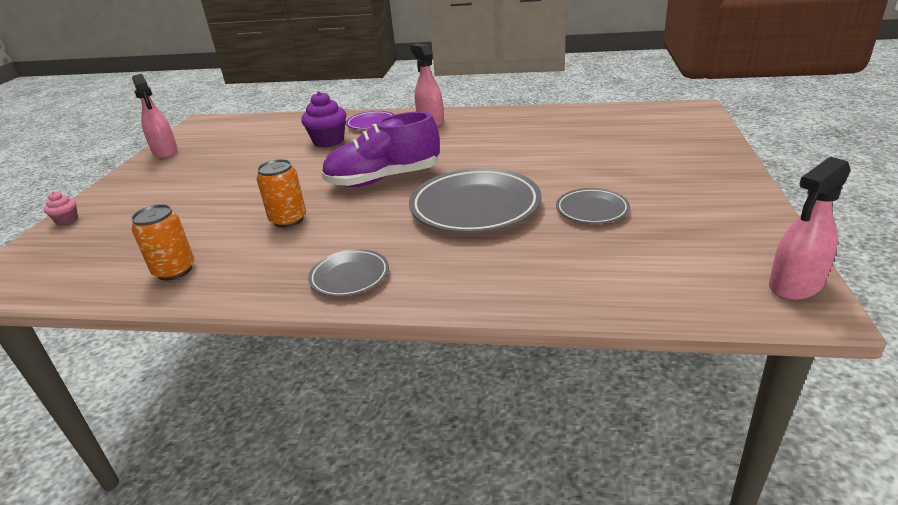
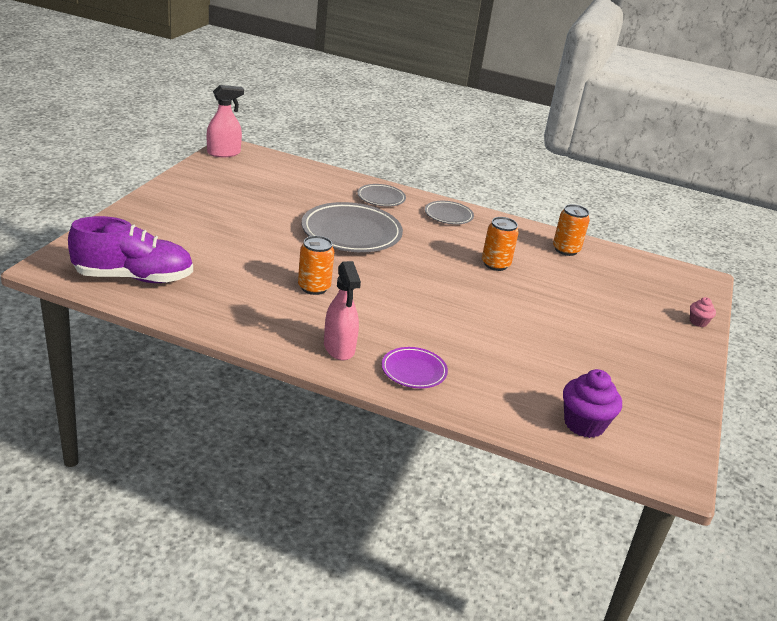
camera: 175 degrees left, 0 degrees up
(165, 152) = (677, 404): pink spray bottle -> none
(328, 141) = (468, 353): purple cupcake -> purple cupcake (584, 424)
(383, 179) = (414, 279): purple shoe -> purple shoe (134, 277)
(476, 148) = (314, 287): none -> orange can
(592, 210) = (275, 208): grey plate -> grey plate (381, 198)

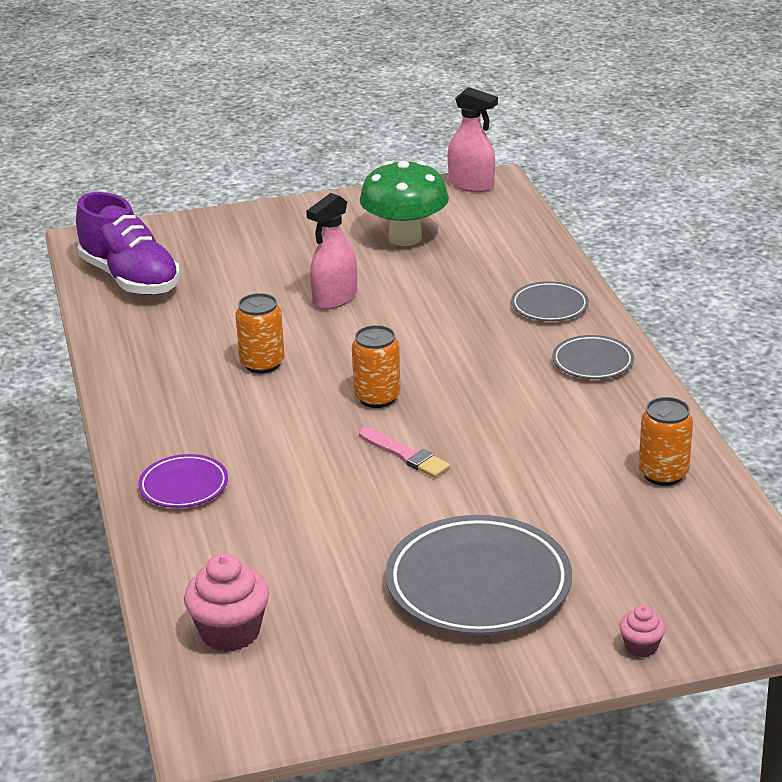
camera: 60 degrees right, 0 degrees up
(247, 191) = (405, 238): none -> green mushroom
(339, 348) = (165, 428): pink spray bottle -> pink spray bottle (334, 298)
(351, 233) = (422, 329): grey plate -> grey plate (478, 584)
(470, 296) = (406, 455): none -> pink brush
(495, 264) = (519, 441): orange can -> orange can (377, 398)
(584, 424) = (230, 632): purple cupcake -> pink cupcake

